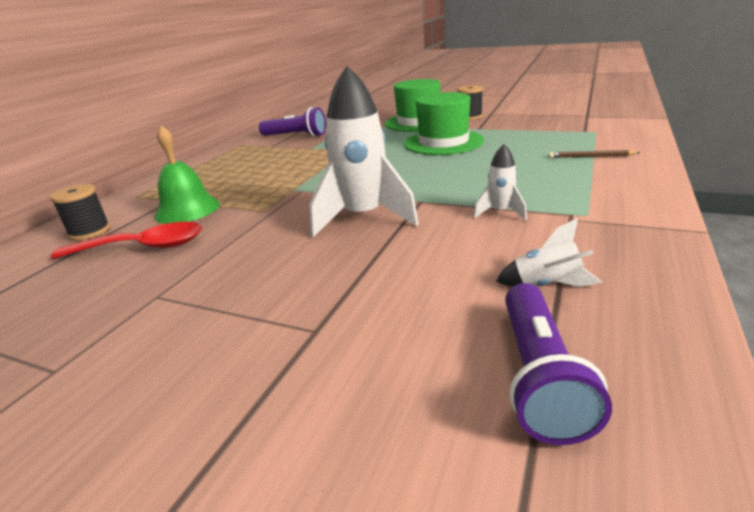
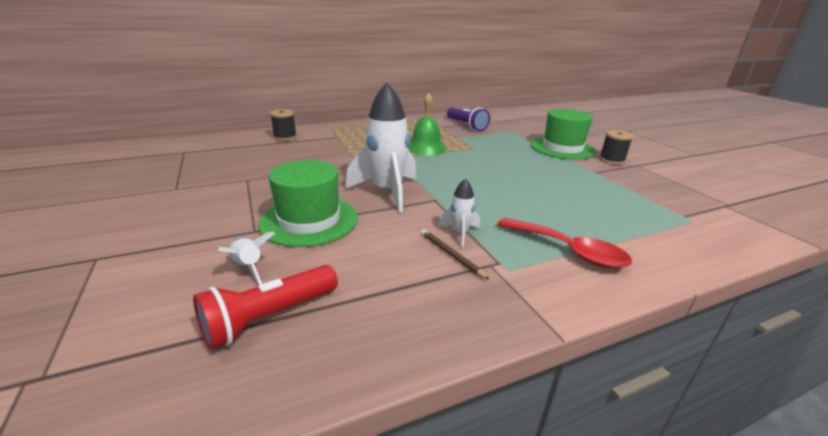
camera: 40 degrees right, 0 degrees up
(143, 247) = (285, 155): red spoon -> red spoon (568, 250)
(187, 210) = (333, 145): green bell -> green bell (426, 148)
(443, 142) = (543, 170): green hat -> green hat (309, 220)
(538, 376) = (269, 317): purple flashlight -> red flashlight
(547, 285) = (377, 286): white rocket -> white rocket (248, 267)
(591, 156) = (628, 236): brown pencil -> brown pencil (451, 255)

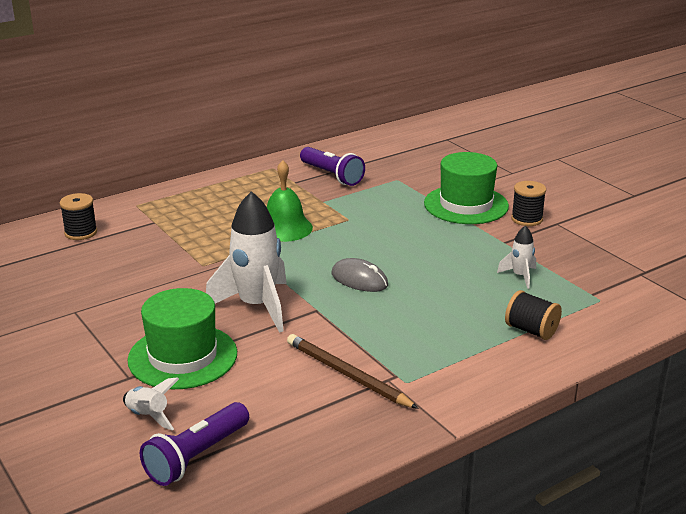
camera: 10 degrees left, 0 degrees up
(269, 317) = (196, 456): red flashlight -> purple flashlight
(451, 255) = (347, 374): brown pencil -> brown pencil, size x1.70
(459, 233) = (352, 349): white rocket -> white rocket (520, 276)
(475, 183) = (359, 279): none -> grey mouse
(568, 250) = (464, 353): red spoon -> none
(633, 238) = (531, 330): none -> black spool

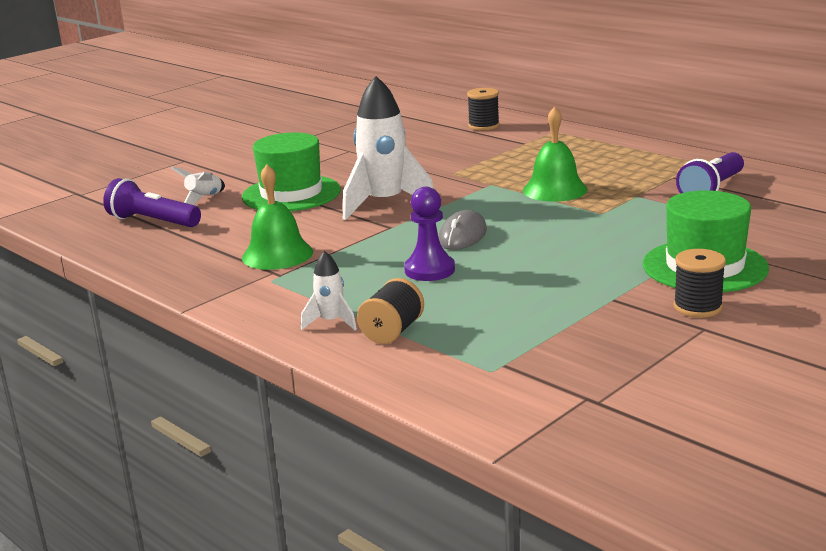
camera: 80 degrees right, 5 degrees down
(347, 374) = (277, 254): brown pencil -> green bell
(423, 302) = (429, 270): none -> purple pawn
(520, 276) = (523, 315): white rocket -> white rocket (331, 322)

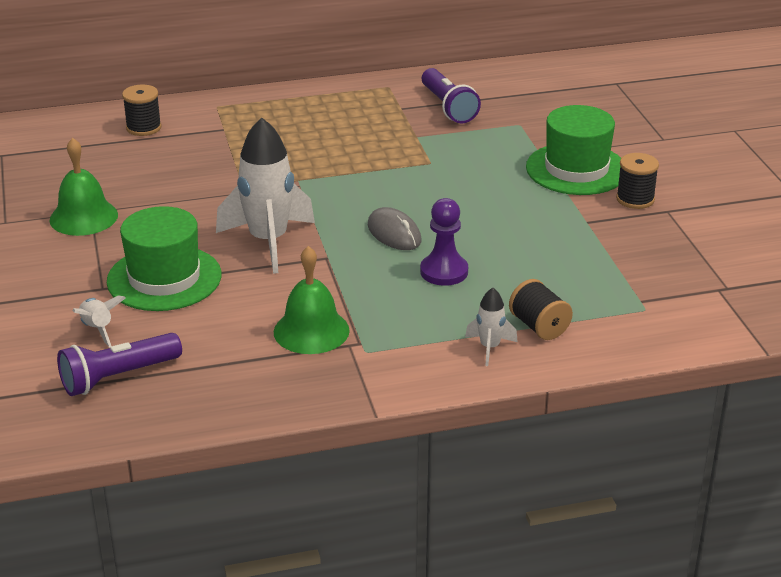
camera: 60 degrees left, 10 degrees up
(555, 189) = (354, 160): green bell -> green bell (83, 217)

